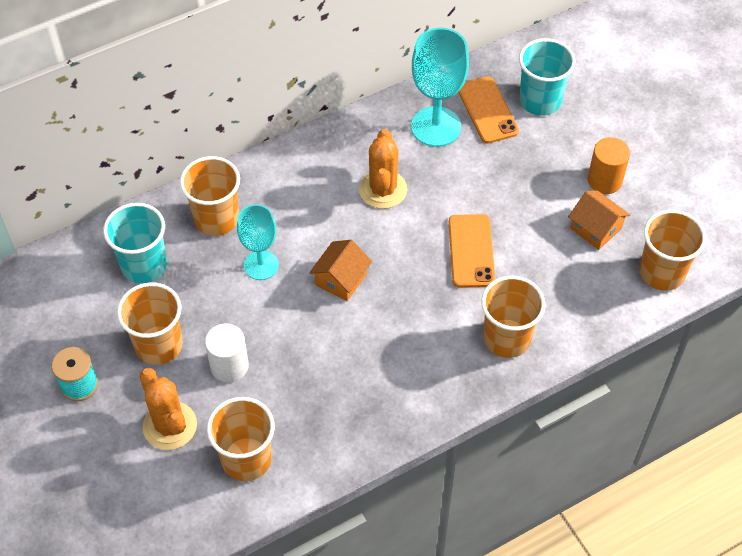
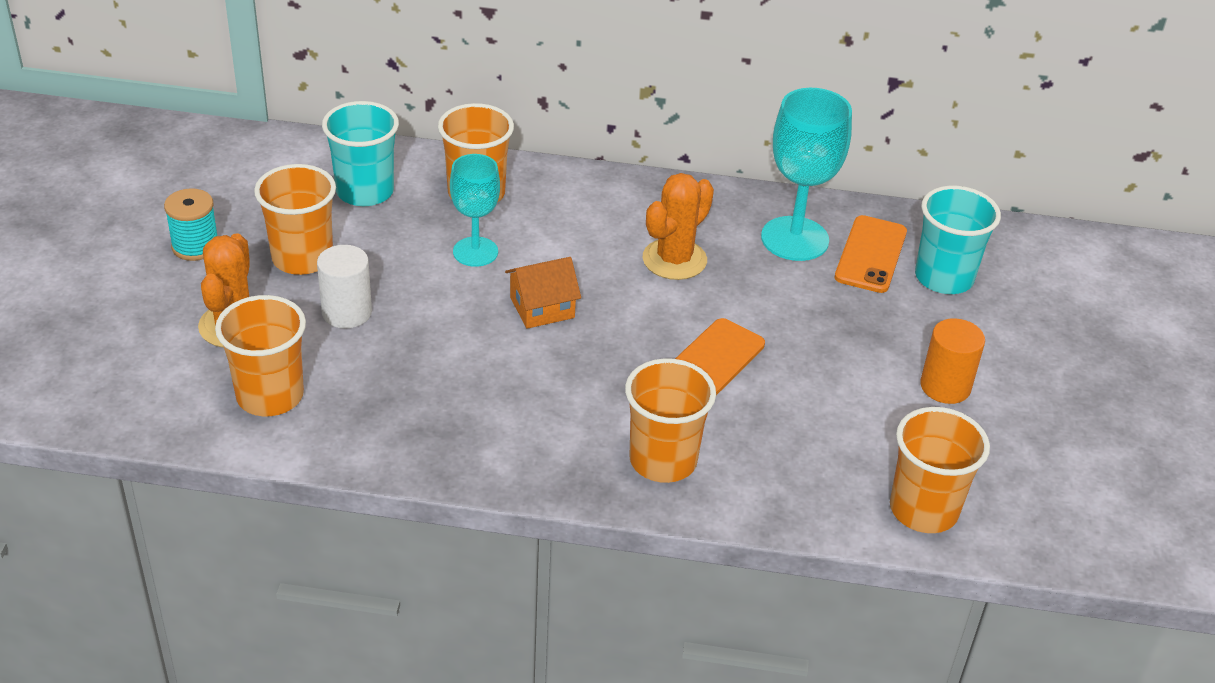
camera: 35 degrees right, 15 degrees down
(595, 228) = (884, 423): orange house -> none

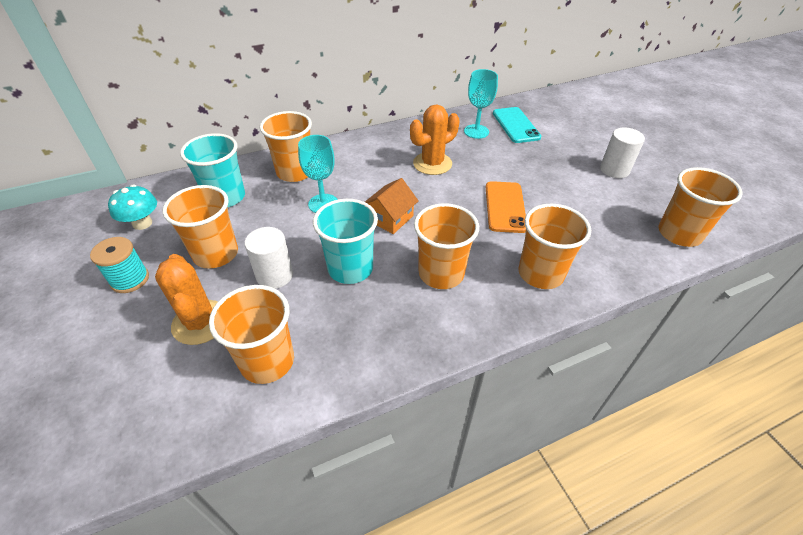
camera: 30 degrees left, 5 degrees up
(249, 185) = (142, 223): none -> turquoise mushroom
(538, 401) = (441, 273): none -> orange cup
(674, 259) = (432, 164): orange cactus -> orange cactus turned 45 degrees clockwise
(794, 239) = (476, 131): turquoise goblet -> turquoise goblet, size x0.65
(870, 255) = (516, 125): orange phone -> turquoise phone
(944, 278) = (556, 123): turquoise cup -> turquoise cup (350, 268)
(945, 386) = (614, 170): orange cylinder -> white cylinder

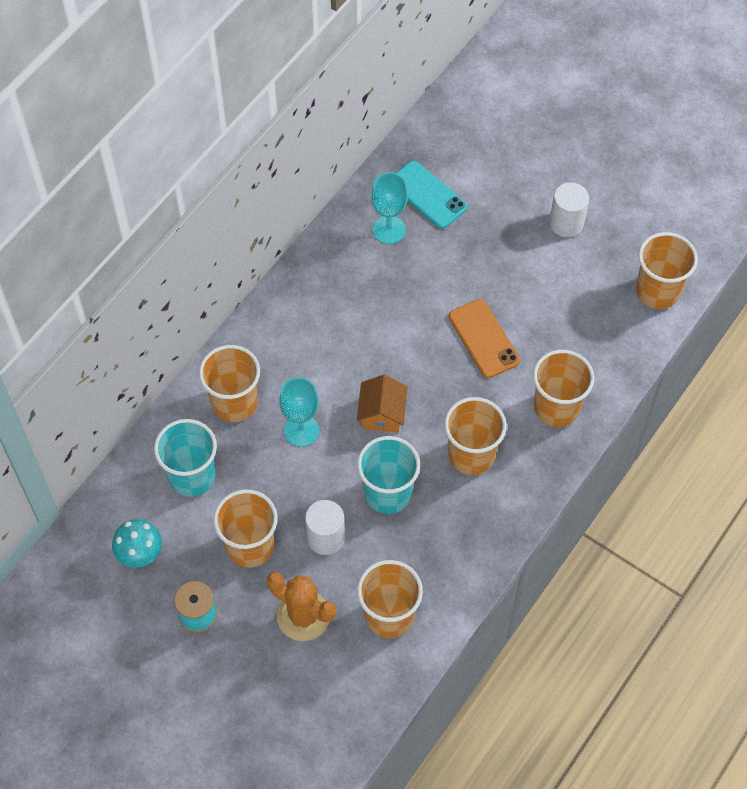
camera: 30 degrees left, 15 degrees up
(432, 164) = (373, 311): orange cactus -> none

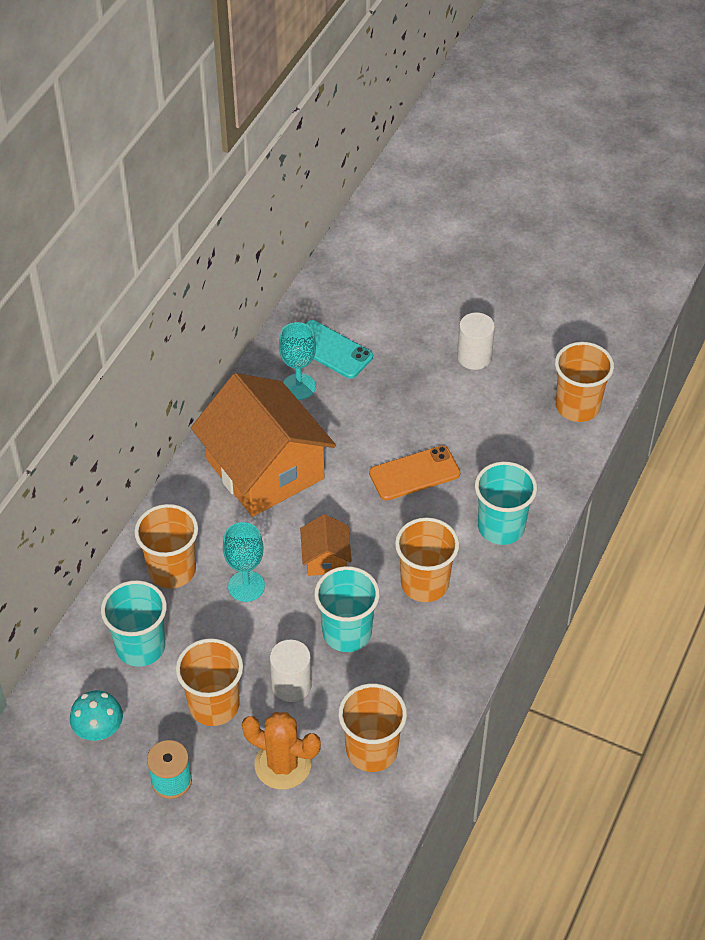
camera: 10 degrees left, 10 degrees down
(341, 312) = (265, 469): none -> orange house
(483, 338) = (414, 473): orange phone -> orange phone turned 75 degrees counterclockwise
(556, 408) = (501, 527): orange cup -> turquoise cup

